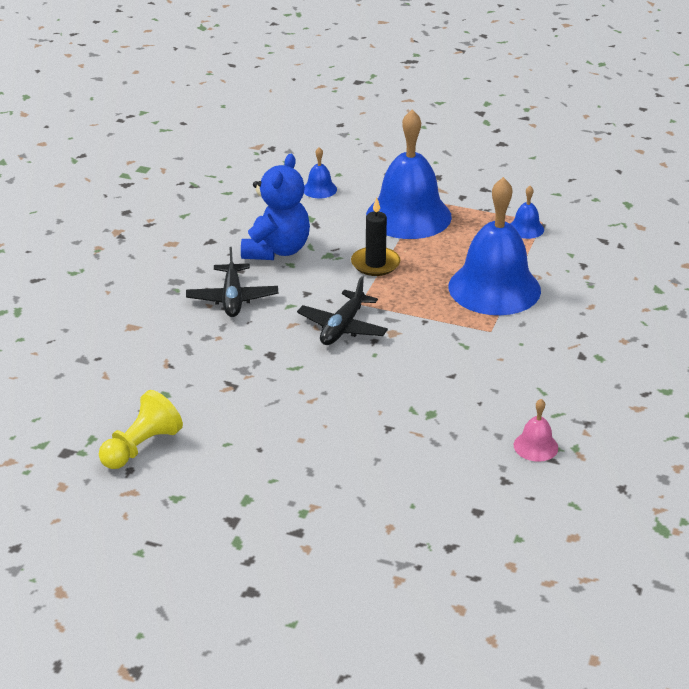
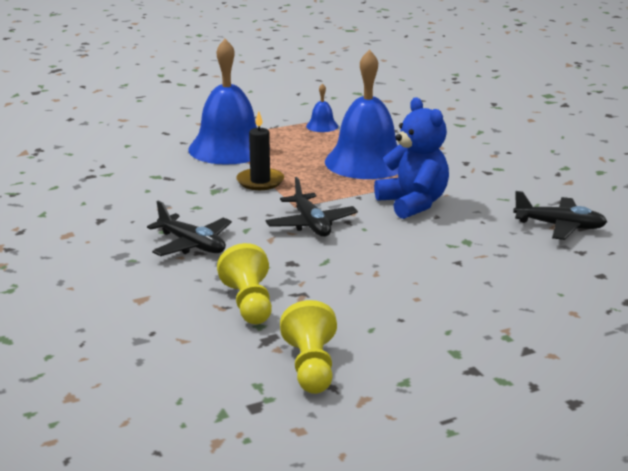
camera: 45 degrees left, 10 degrees down
(187, 372) = (249, 303): none -> yellow pawn
(277, 250) = (169, 203): blue teddy bear -> blue teddy bear (413, 204)
(319, 189) = (130, 158): blue bell -> none
(535, 446) = (559, 226): pink bell -> black plane

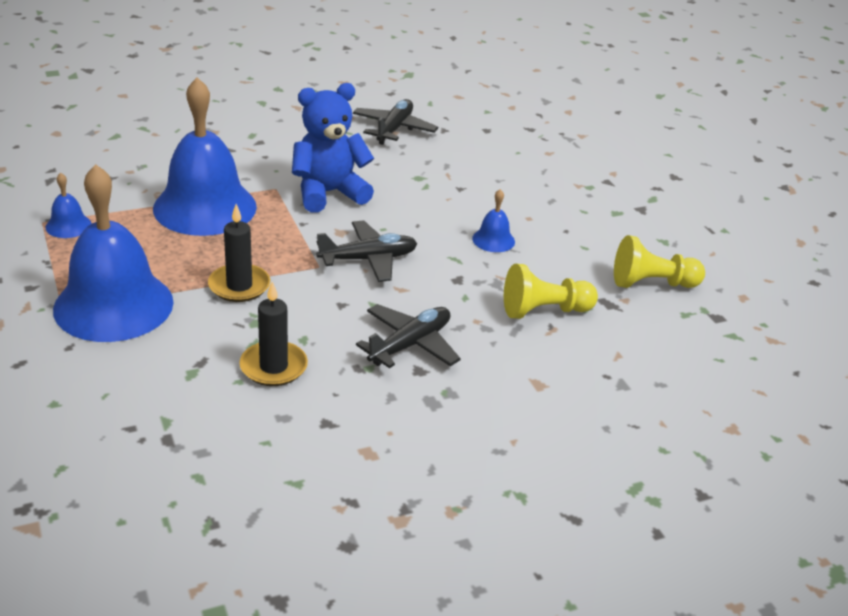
camera: 90 degrees left, 10 degrees up
(162, 199) = (273, 367): none -> black candle
(365, 279) = (493, 240): none -> blue bell

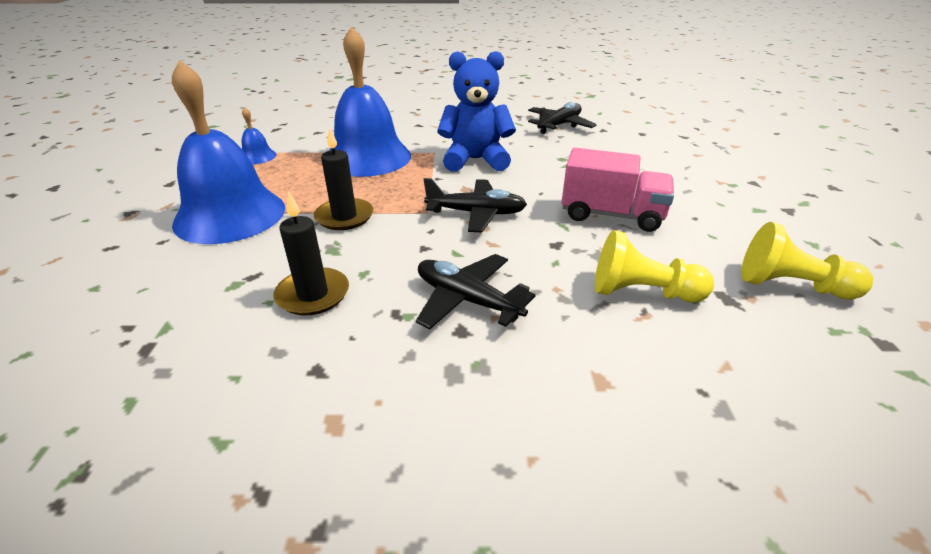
camera: 25 degrees right, 0 degrees up
(410, 345) = (467, 300): black plane -> black plane turned 120 degrees counterclockwise
(493, 240) = (611, 215): blue bell -> pink truck

